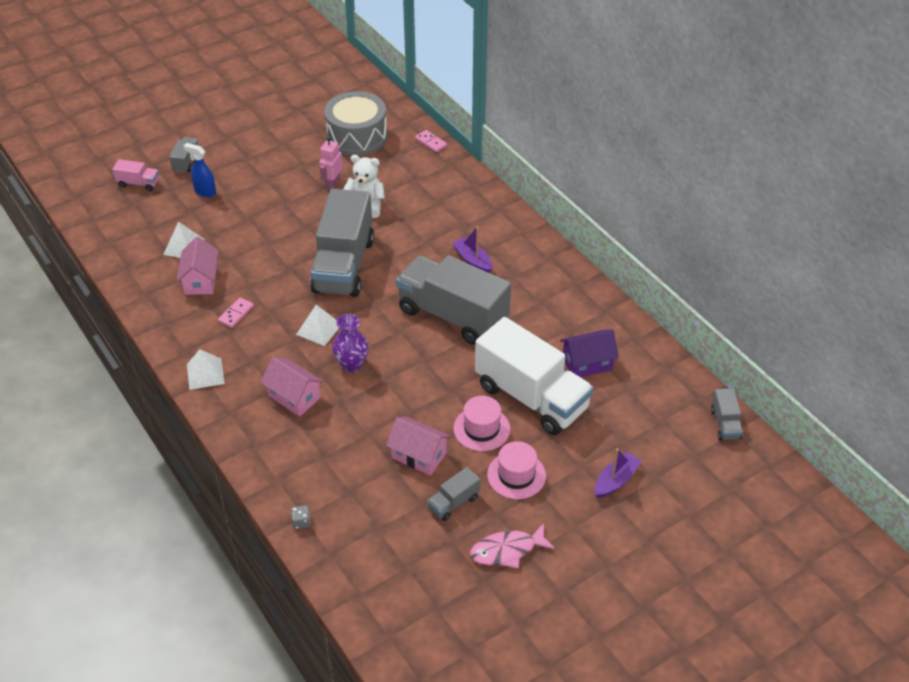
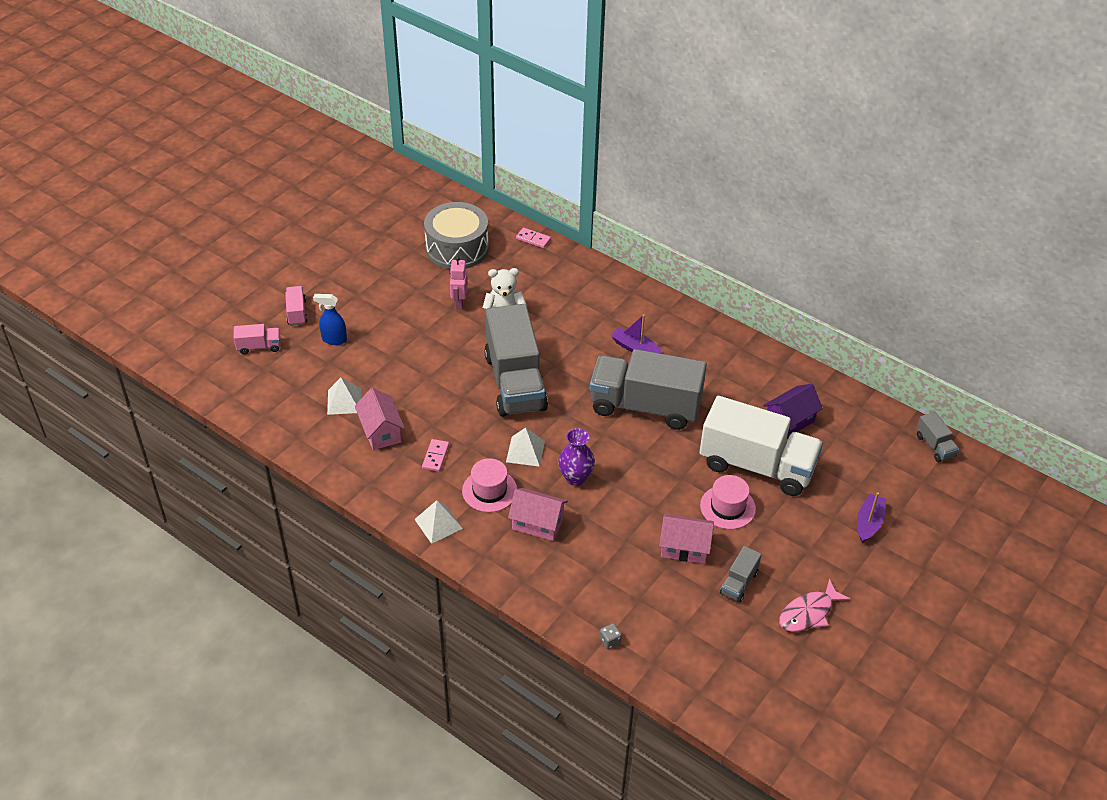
camera: 20 degrees left, 0 degrees up
(186, 162) = (297, 312): grey truck -> pink truck
(516, 475) = (781, 542): pink hat -> pink hat (489, 490)

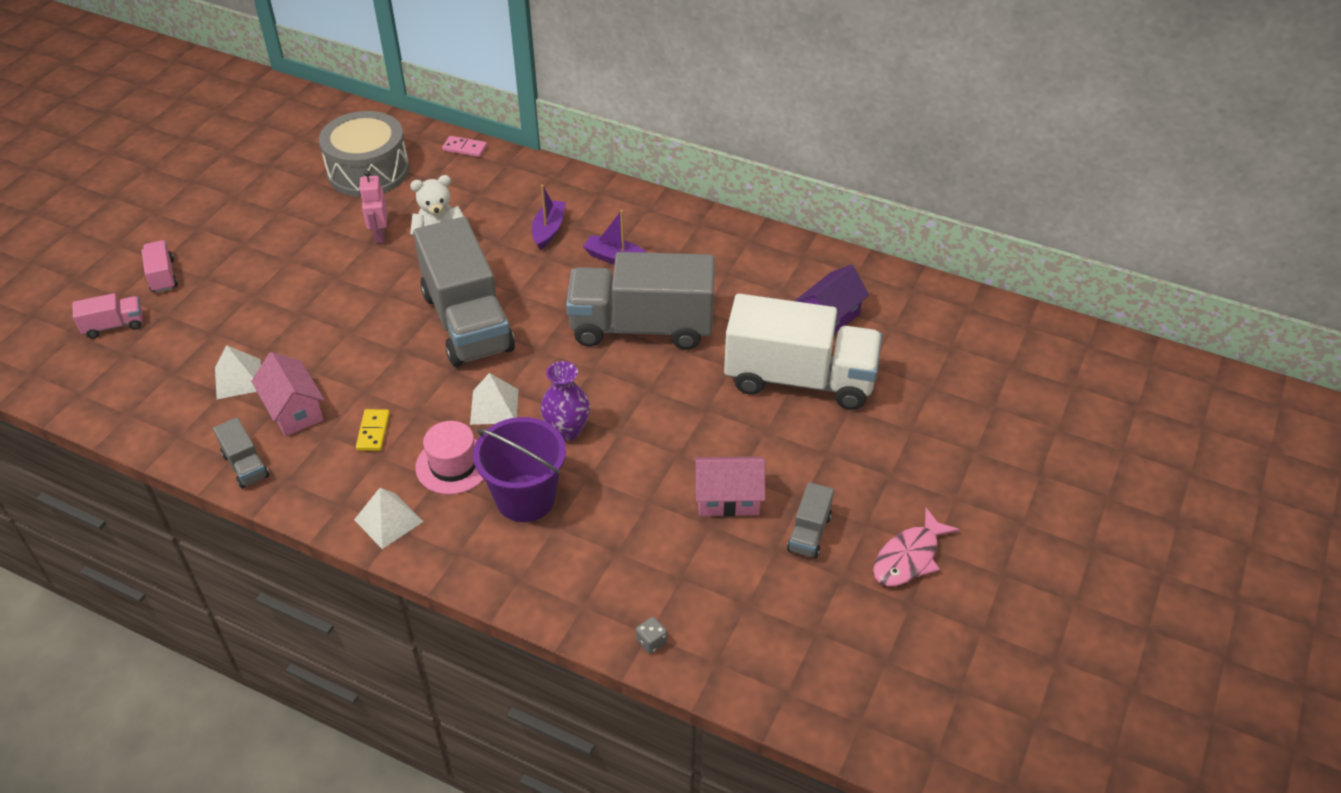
camera: 10 degrees left, 0 degrees up
(334, 339) = (217, 303): blue spray bottle -> none
(435, 456) = (373, 432): pink domino -> yellow domino
(537, 523) = (525, 498): pink house -> purple bucket
(727, 507) = (773, 437): pink hat -> none
(868, 522) = (957, 428): purple boat -> purple boat (548, 230)
(934, 446) = (1014, 322): grey truck -> grey truck (245, 465)

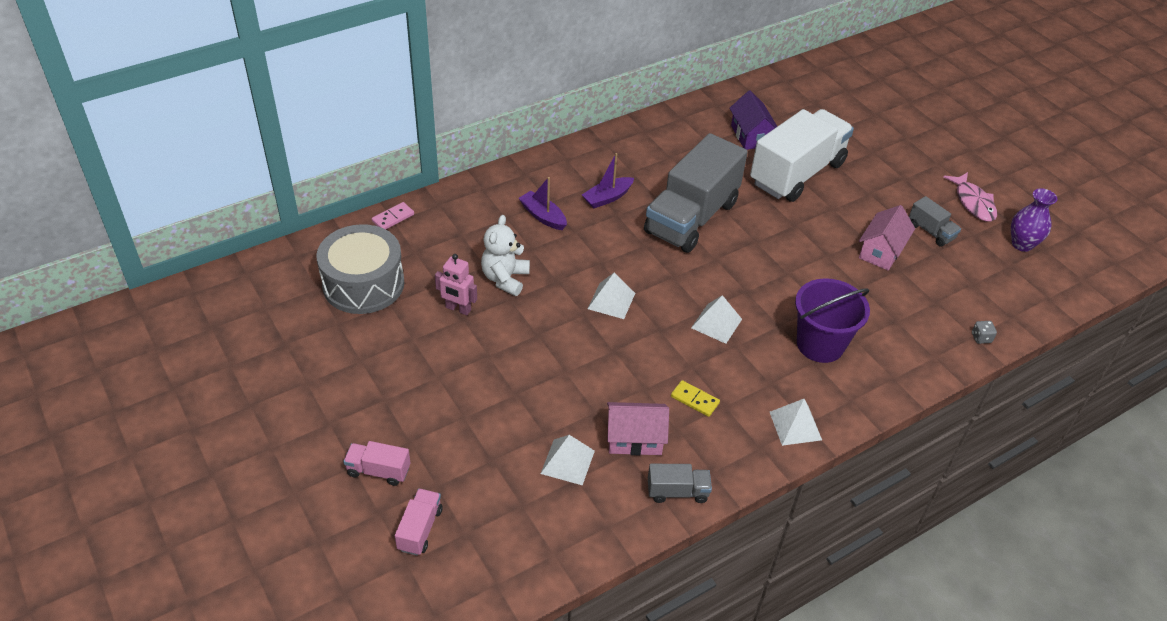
camera: 60 degrees left, 0 degrees up
(453, 465) = (762, 368): pink hat -> none
(467, 321) = (611, 301): grey truck -> white pyramid
(567, 430) = (768, 297): purple vase -> purple vase (1022, 244)

